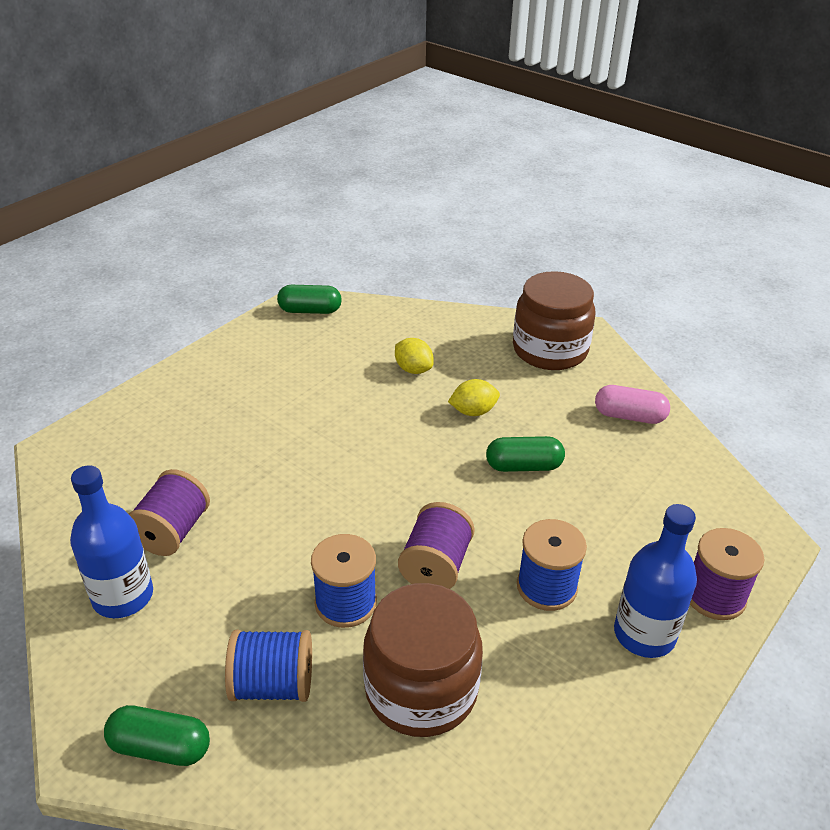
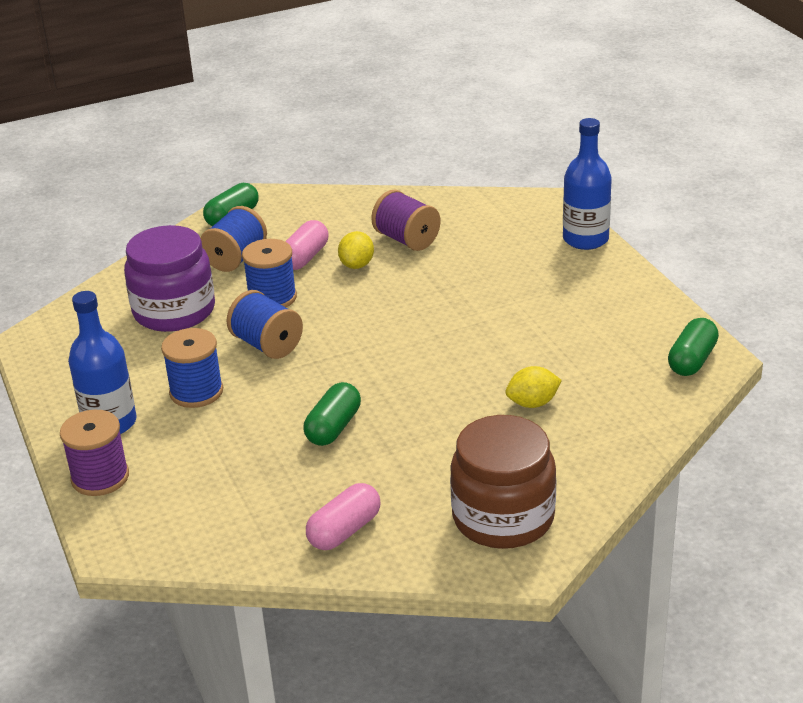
camera: 120 degrees right, 5 degrees down
(123, 596) = (360, 216): blue bottle -> blue bottle (585, 239)
(244, 610) = (305, 257): none -> pink capsule
(421, 689) = (174, 311): brown jar -> purple jar
(435, 566) = (267, 345): purple spool -> blue spool
(473, 411) = (435, 422): yellow lemon -> yellow lemon (357, 265)

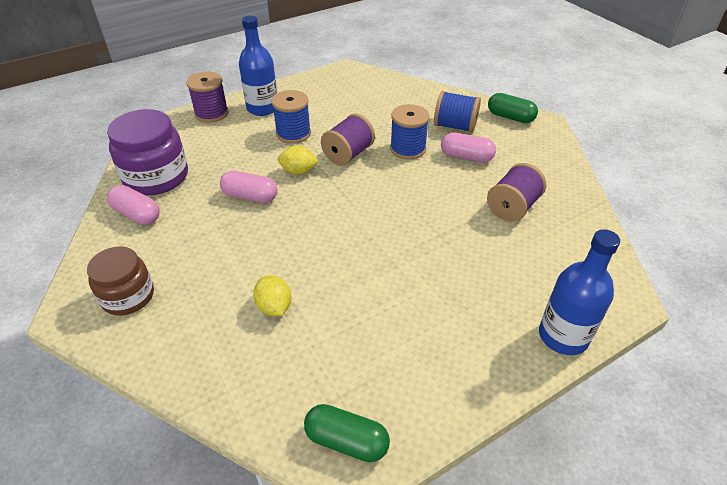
camera: 80 degrees right, 10 degrees up
(174, 311) = (383, 112): purple jar -> purple jar (156, 177)
(267, 345) = (348, 154): blue spool -> purple spool
(333, 427) = (250, 196): green capsule -> pink capsule
(357, 265) = (464, 184): yellow lemon -> yellow lemon (298, 171)
(503, 517) = (128, 296): brown jar -> brown jar, size x0.65

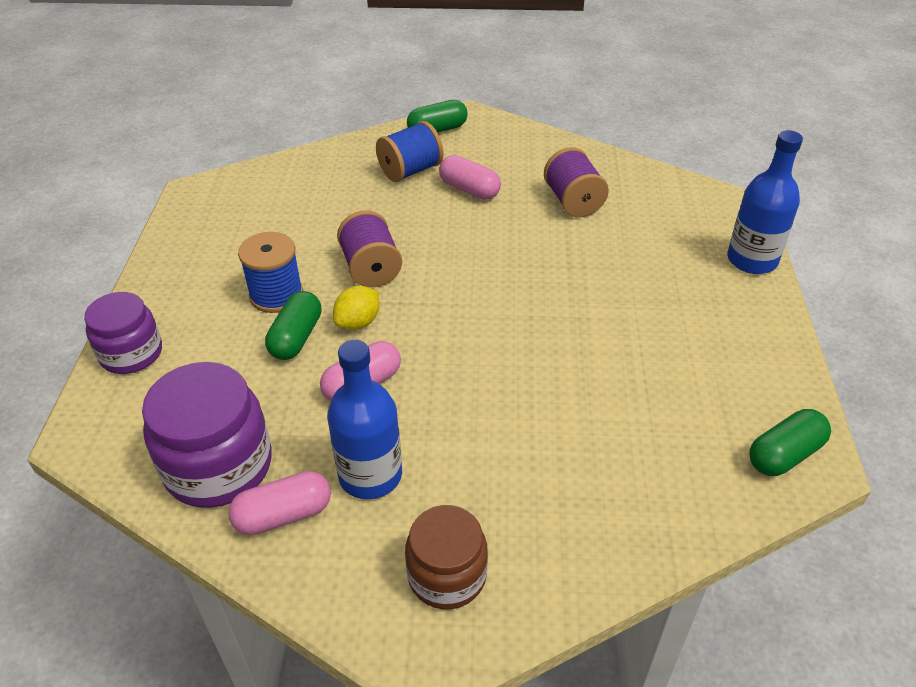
camera: 55 degrees left, 0 degrees up
(211, 113) = (131, 353): purple spool -> purple jar
(262, 108) = (184, 299): blue bottle -> blue bottle (370, 475)
(266, 156) = (296, 337): none -> green capsule
(274, 307) = (573, 438): yellow lemon -> none
(408, 149) = (411, 221): blue spool -> none
(466, 157) = (469, 190): pink capsule -> pink capsule turned 75 degrees clockwise

